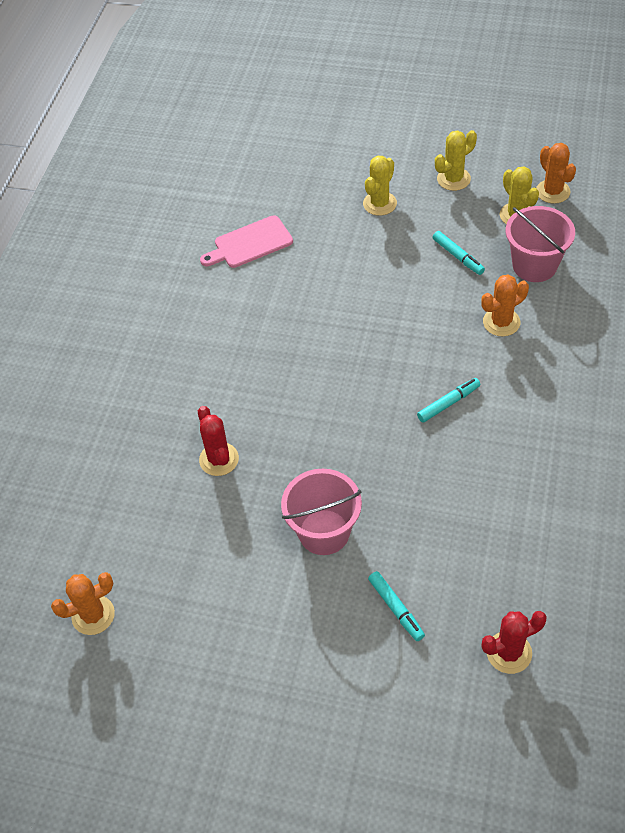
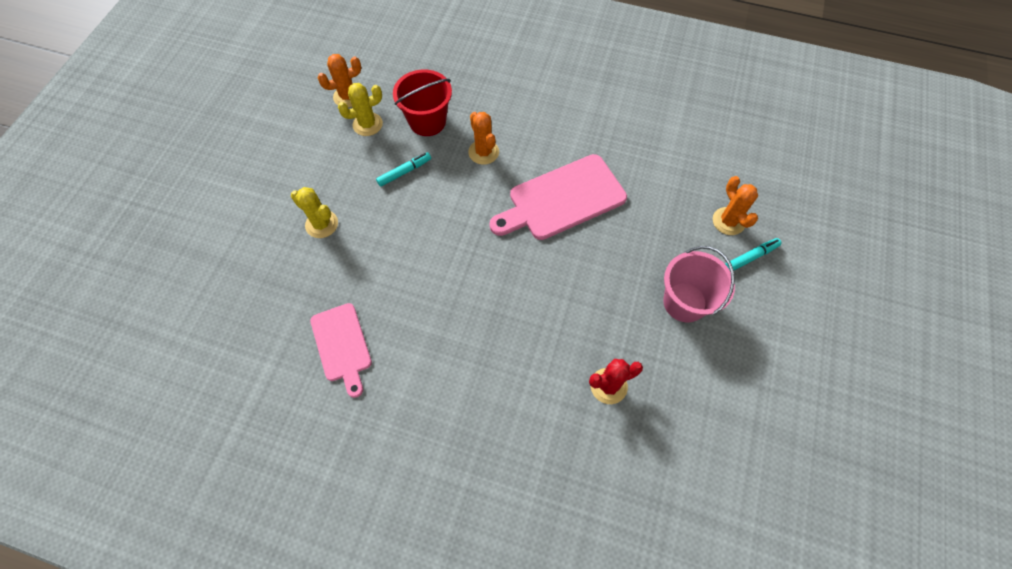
camera: 90 degrees left, 10 degrees up
(93, 615) = (777, 507): orange cactus -> orange cactus (728, 221)
(448, 403) = (562, 199): turquoise marker -> pink cutting board
(453, 179) = (309, 163): yellow cactus -> none
(509, 652) = (779, 191): red cactus -> none
(534, 265) = (427, 121): pink bucket -> red bucket

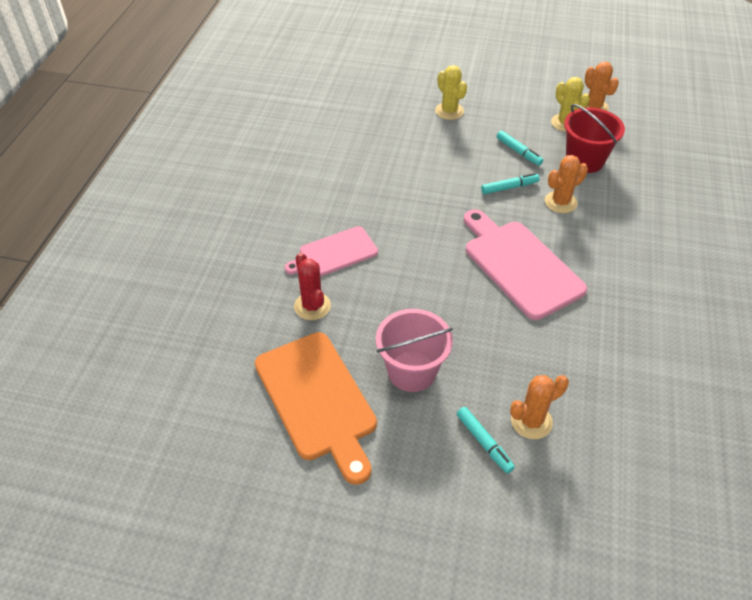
camera: 85 degrees right, 15 degrees down
(322, 224) = (449, 111): yellow cactus -> yellow cactus turned 60 degrees counterclockwise
(342, 345) = (339, 137): pink cutting board -> pink cutting board (334, 253)
(457, 189) = (509, 187): none -> turquoise marker
(720, 385) = (317, 400): none -> orange cutting board

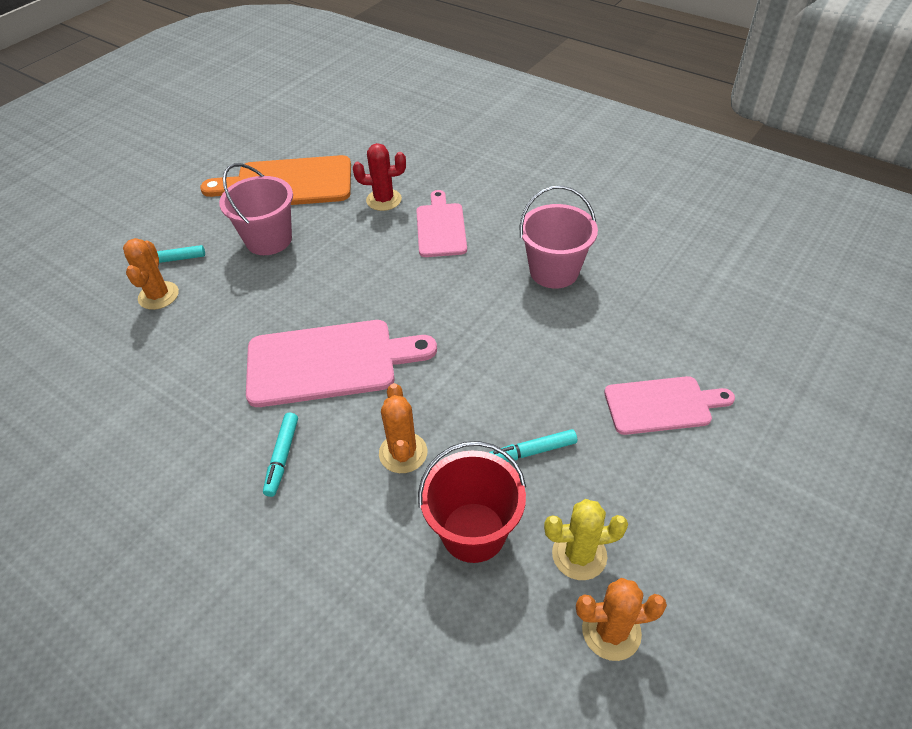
camera: 115 degrees right, 0 degrees up
(356, 176) = (554, 271): none -> pink bucket
(449, 111) = (662, 405): yellow cactus -> pink cutting board
(509, 187) = (461, 408): turquoise marker -> turquoise marker (282, 457)

